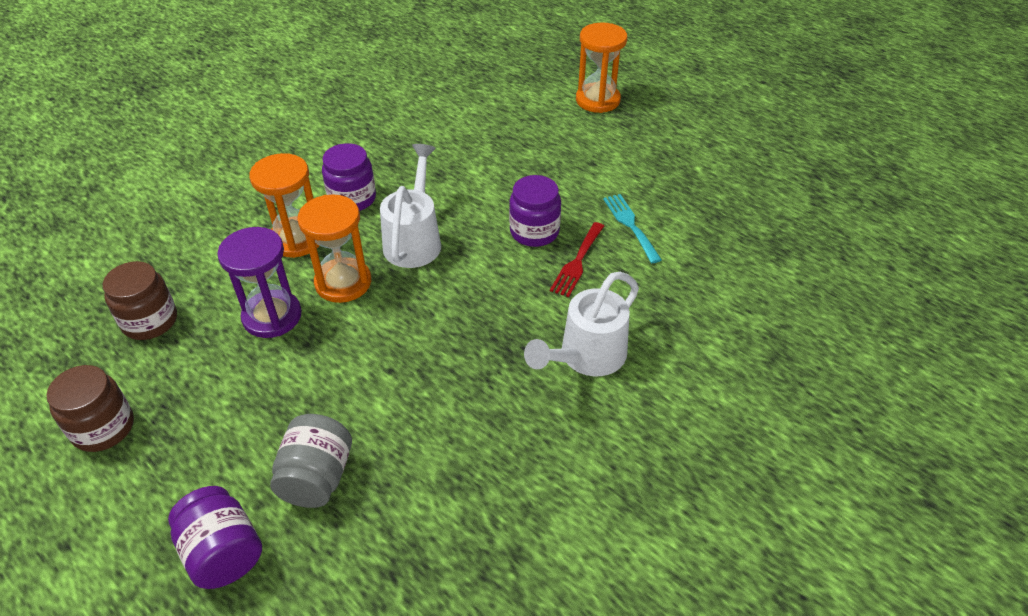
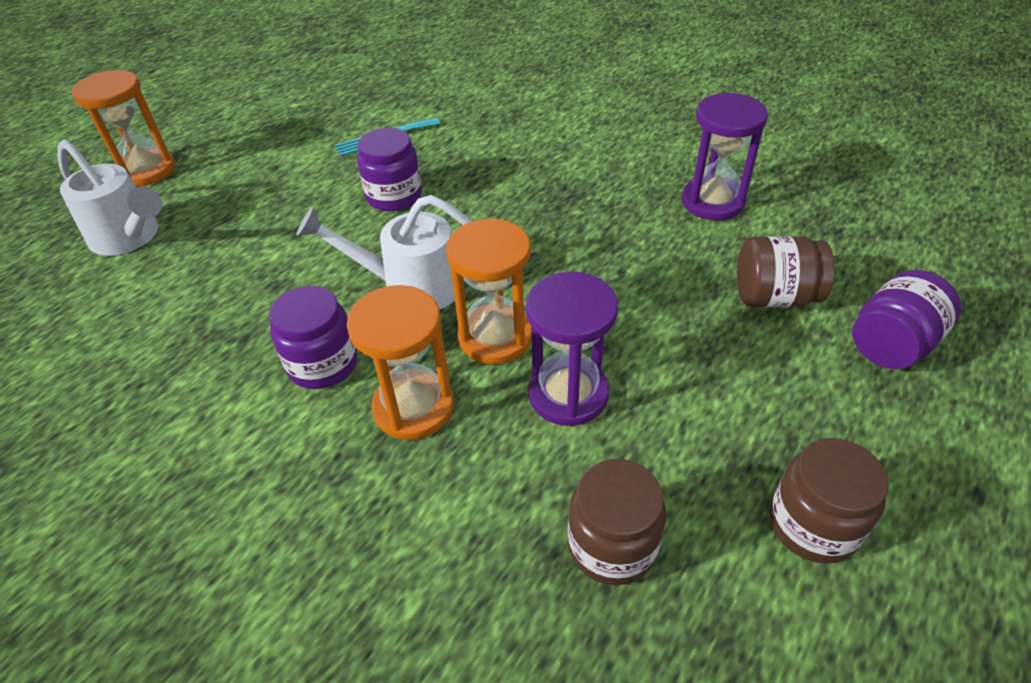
camera: 95 degrees left, 0 degrees up
(317, 477) = (774, 297): grey jar -> brown jar
(472, 467) = (712, 201): none -> purple hourglass
(577, 262) = (441, 165): red fork -> none
(586, 357) = (566, 152): white watering can -> white watering can (130, 237)

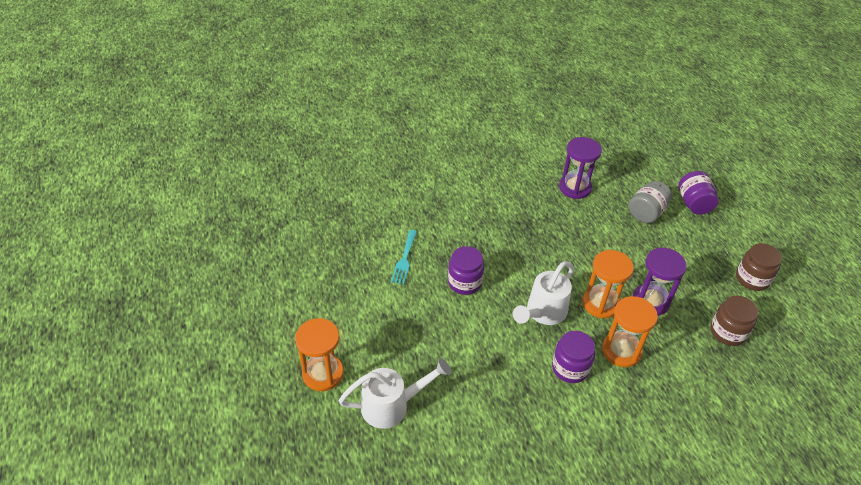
camera: 55 degrees left, 0 degrees up
(774, 297) = (646, 213): brown jar -> grey jar

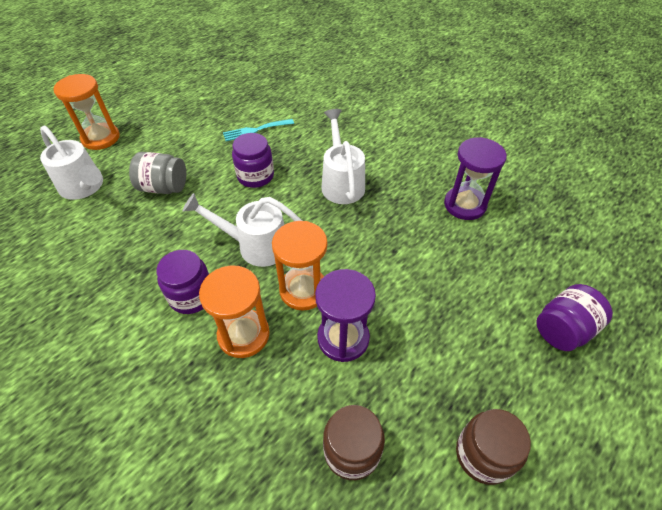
camera: 60 degrees right, 5 degrees up
(509, 236) = (341, 182): none -> white watering can
(646, 213) = (492, 283): grey jar -> grey jar (164, 187)

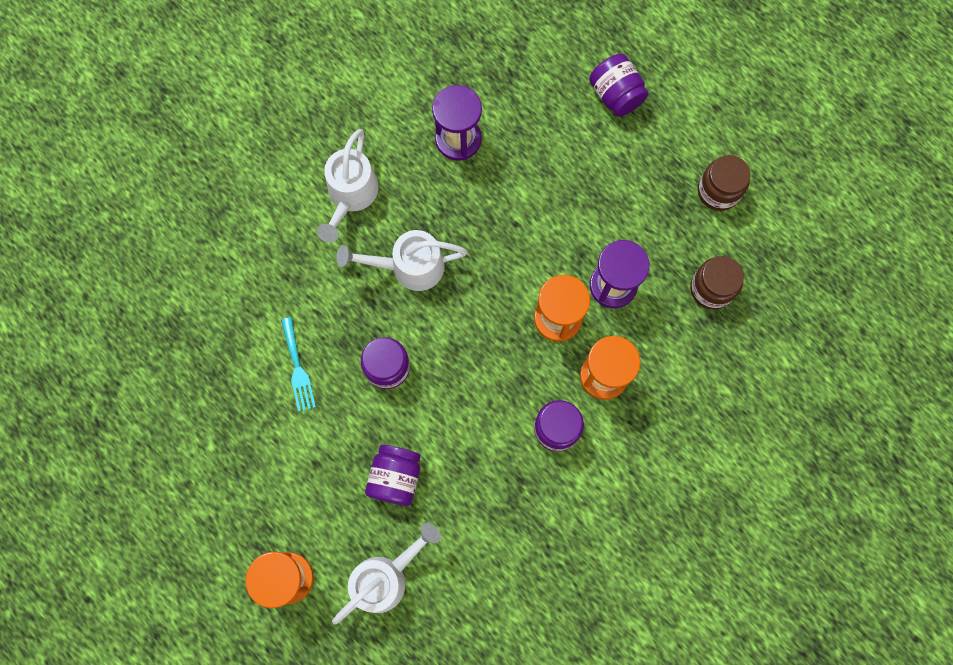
camera: 85 degrees left, 25 degrees up
(164, 187) = (395, 477): grey jar -> purple jar
(256, 246) = (497, 365): white watering can -> white watering can (350, 195)

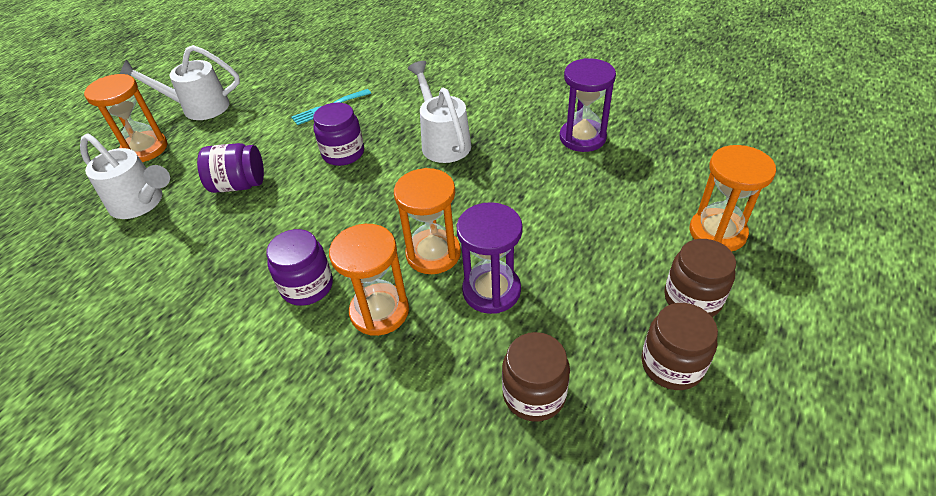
camera: 75 degrees right, 30 degrees down
(350, 195) = (491, 95): white watering can -> white watering can (198, 107)
(616, 94) = (717, 232): purple jar -> orange hourglass
(671, 148) = (692, 299): none -> brown jar

